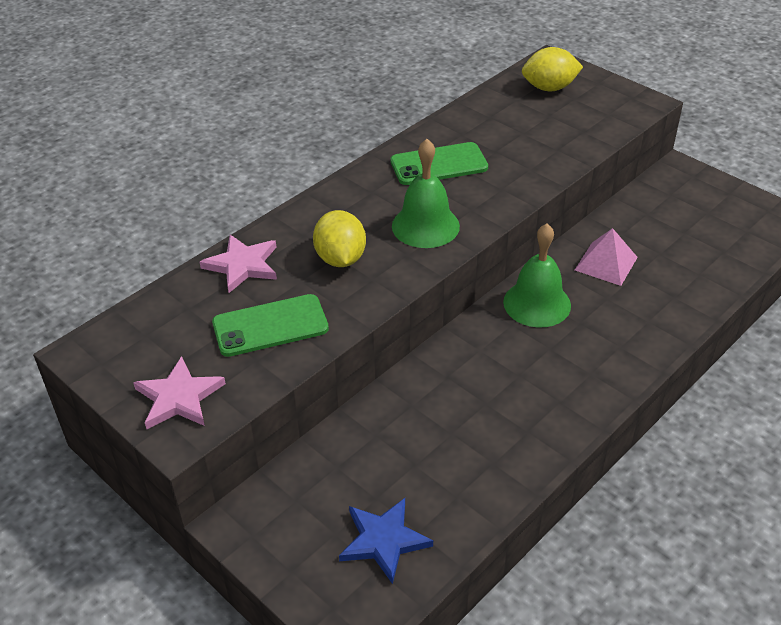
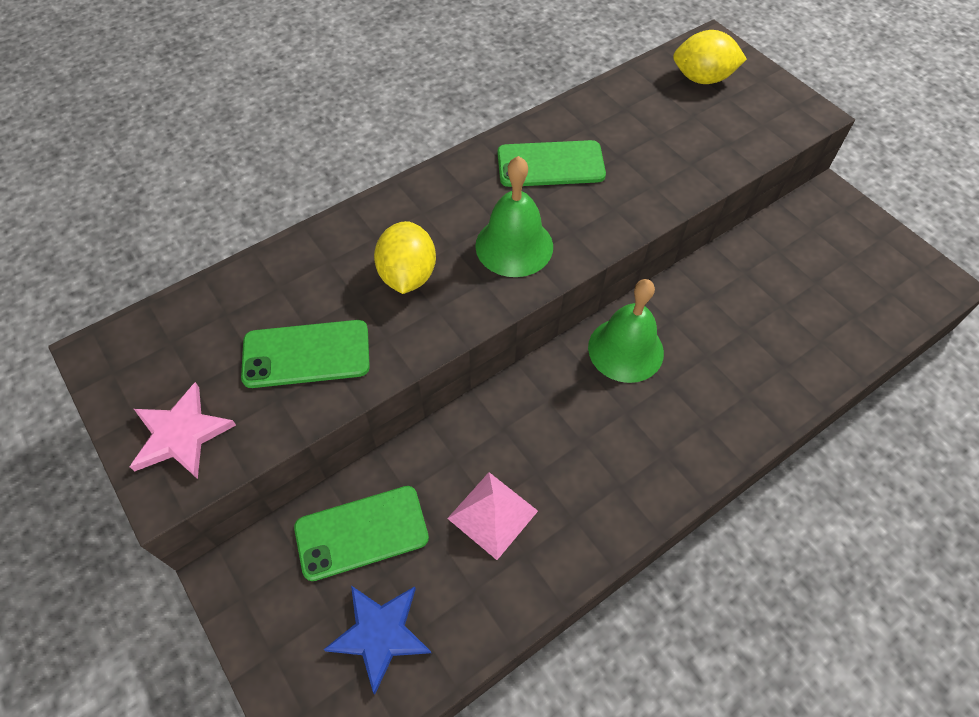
camera: 10 degrees right, 15 degrees up
(242, 265) = (299, 266): pink star -> none
(345, 471) = (361, 533): none -> green phone
(606, 263) = (716, 309): pink pyramid -> pink pyramid (492, 514)

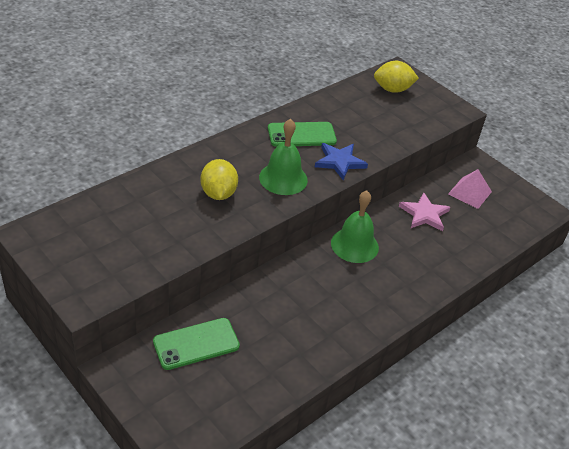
camera: 10 degrees left, 15 degrees down
(181, 434) = (87, 276): pink star -> pink star (424, 214)
(306, 354) = (160, 234): green phone -> none
(380, 634) = (214, 396): blue star -> blue star (339, 162)
(492, 514) = (278, 333): pink pyramid -> pink pyramid (470, 192)

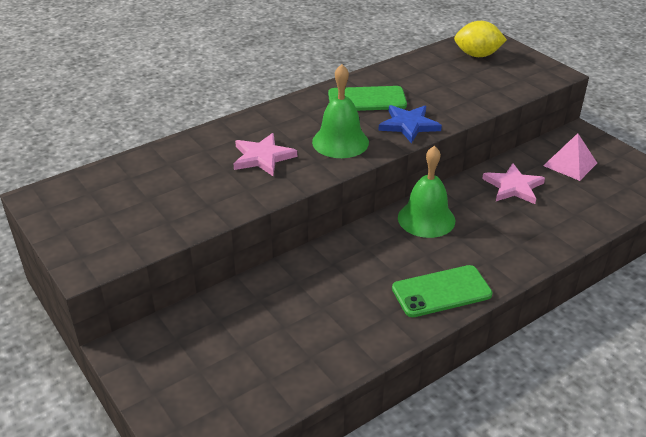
camera: 10 degrees right, 5 degrees down
(196, 344) = (224, 323): green phone -> green phone (441, 291)
(218, 193) = (263, 157): yellow lemon -> pink star

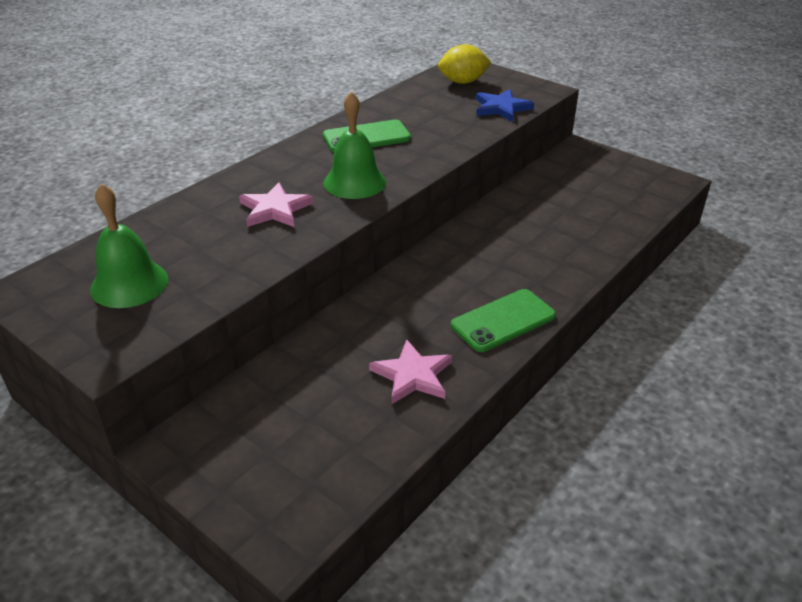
camera: 15 degrees left, 0 degrees up
(409, 125) = (420, 156): blue star -> blue star (501, 108)
(426, 219) = (460, 251): green bell -> green bell (129, 284)
(513, 187) = (535, 207): pink star -> pink star (413, 375)
(570, 164) = (581, 178): pink pyramid -> none

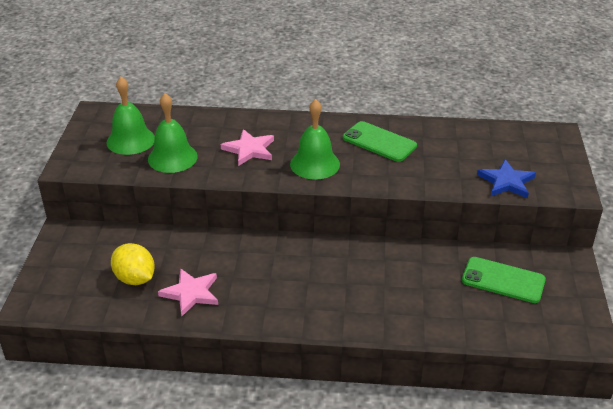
camera: 55 degrees right, 0 degrees up
(214, 265) = (172, 157): none -> green bell
(463, 82) = (525, 146): yellow lemon -> yellow lemon (135, 278)
(503, 321) = (282, 311): green phone -> green phone (503, 280)

